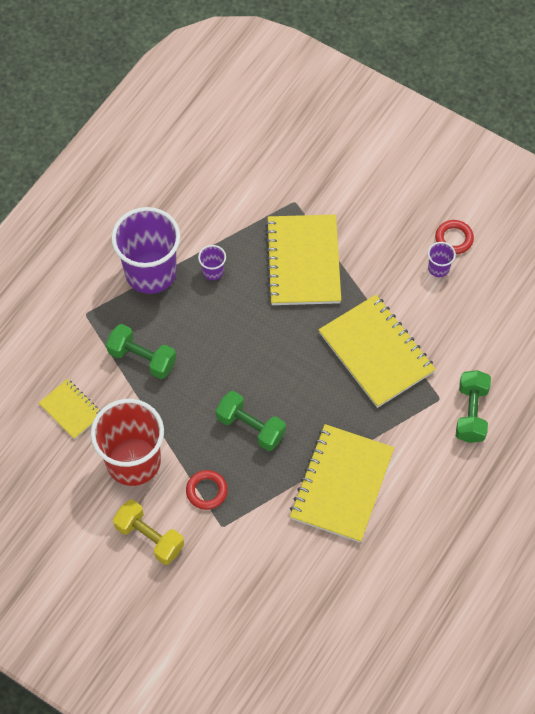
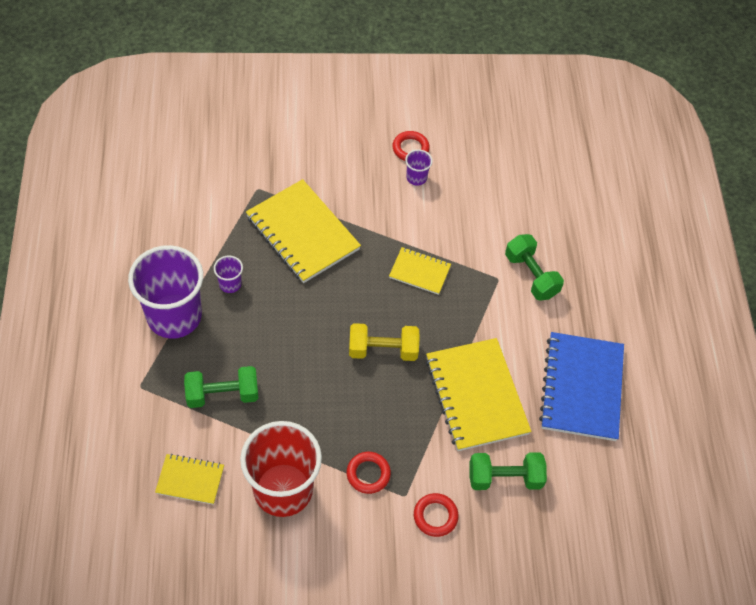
camera: 40 degrees left, 5 degrees down
(149, 537) = (349, 548): yellow dumbbell -> yellow dumbbell (383, 350)
(233, 557) = (435, 516): none -> red ring
(250, 427) = (364, 395): green dumbbell -> green dumbbell (504, 478)
(376, 353) = (419, 272): yellow notebook -> yellow notebook, size x0.53
(436, 534) = (581, 388): none -> blue notebook

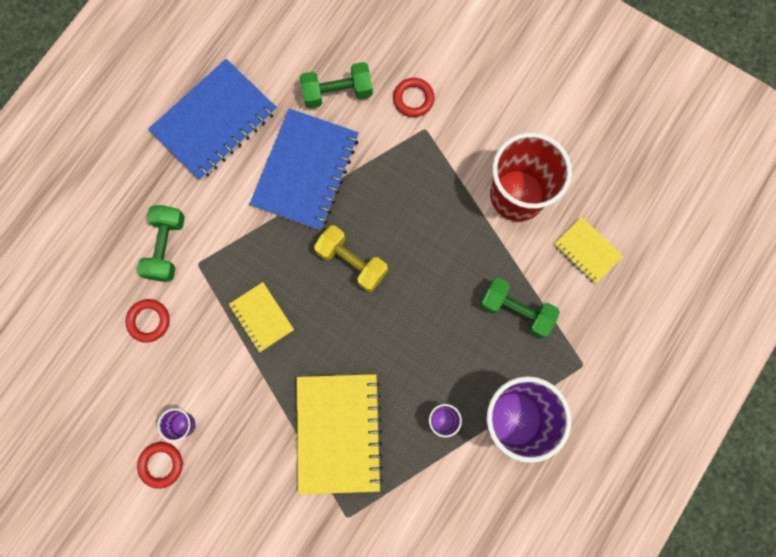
camera: 140 degrees left, 20 degrees up
(368, 474) = (441, 164): red ring -> red ring (149, 321)
(476, 396) = (305, 171): yellow notebook -> blue notebook
(504, 478) = (337, 92): green dumbbell -> green dumbbell turned 45 degrees counterclockwise

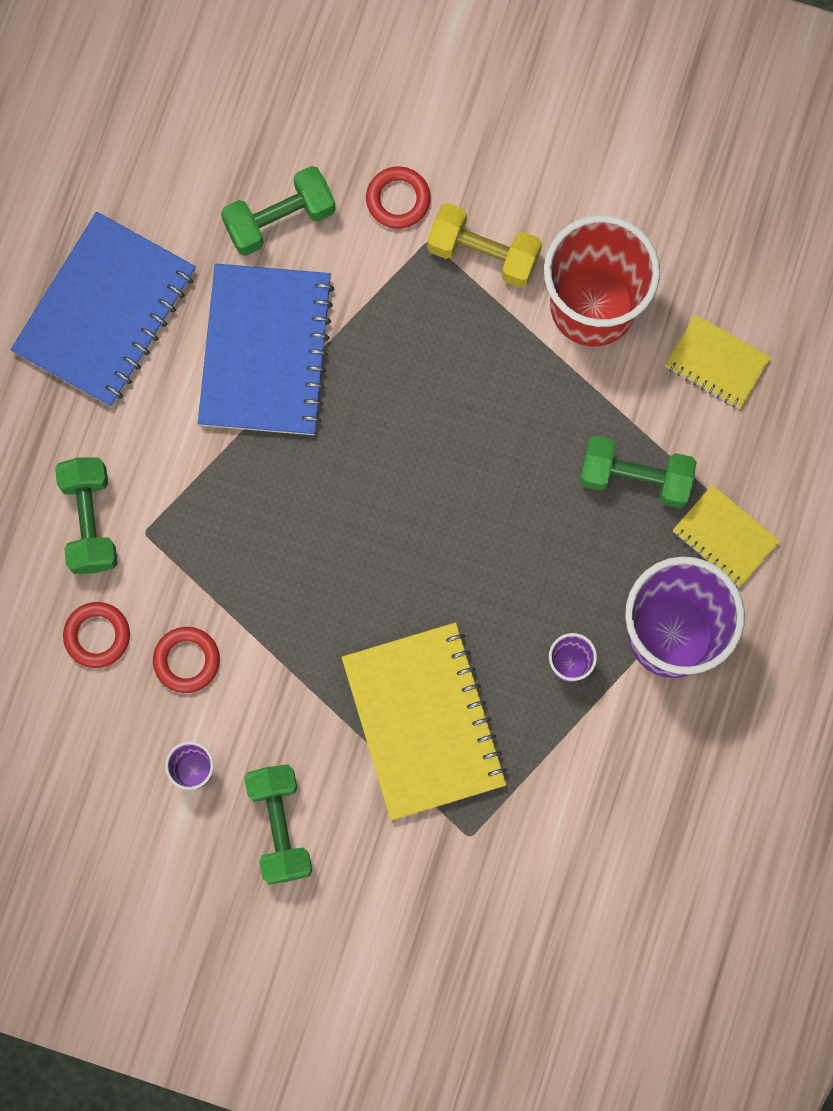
camera: 15 degrees left, 0 degrees up
(161, 464) = (179, 835): red ring -> red ring (186, 660)
(227, 476) = (279, 826): none -> green dumbbell
(261, 317) = (263, 586): yellow notebook -> yellow notebook (725, 537)
(352, 262) = (374, 470): yellow dumbbell -> yellow dumbbell (483, 253)

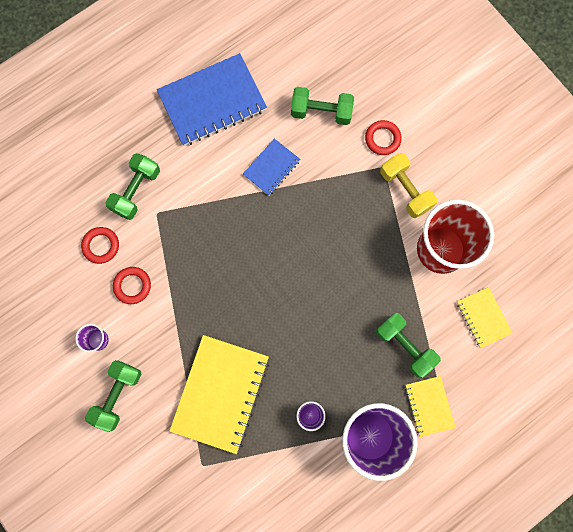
camera: 35 degrees right, 0 degrees up
(265, 351) = (271, 168): blue notebook -> blue notebook, size x0.53

